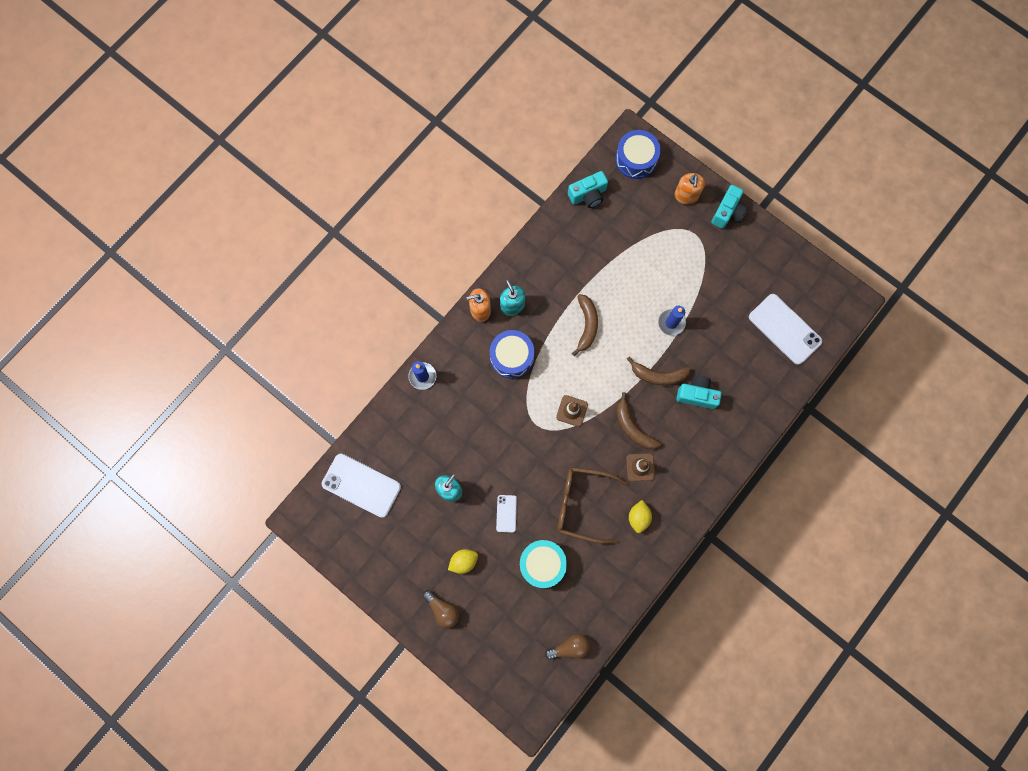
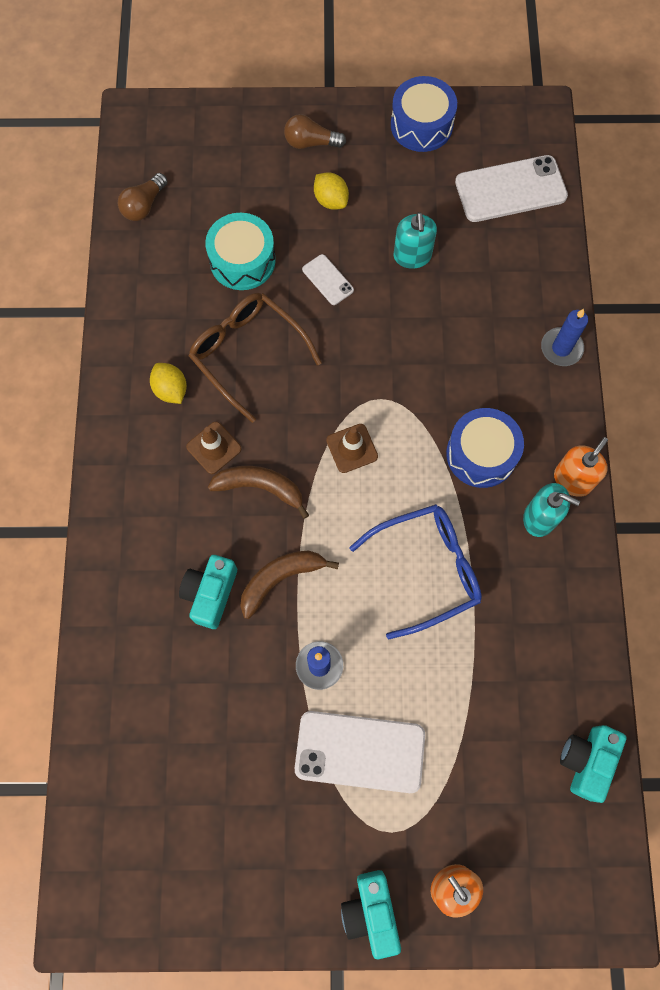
camera: 140 degrees right, 5 degrees down
(463, 561) = (331, 200): yellow lemon -> yellow lemon turned 60 degrees counterclockwise
(583, 504) = (248, 354): brown glasses -> brown glasses turned 105 degrees counterclockwise
(586, 325) = (426, 570): brown banana -> blue glasses
(636, 159) = (572, 882): blue drum -> blue drum (421, 125)
(696, 395) = (210, 594): turquoise camera -> turquoise camera turned 135 degrees clockwise
(784, 329) = (155, 788): white phone -> white phone (360, 751)

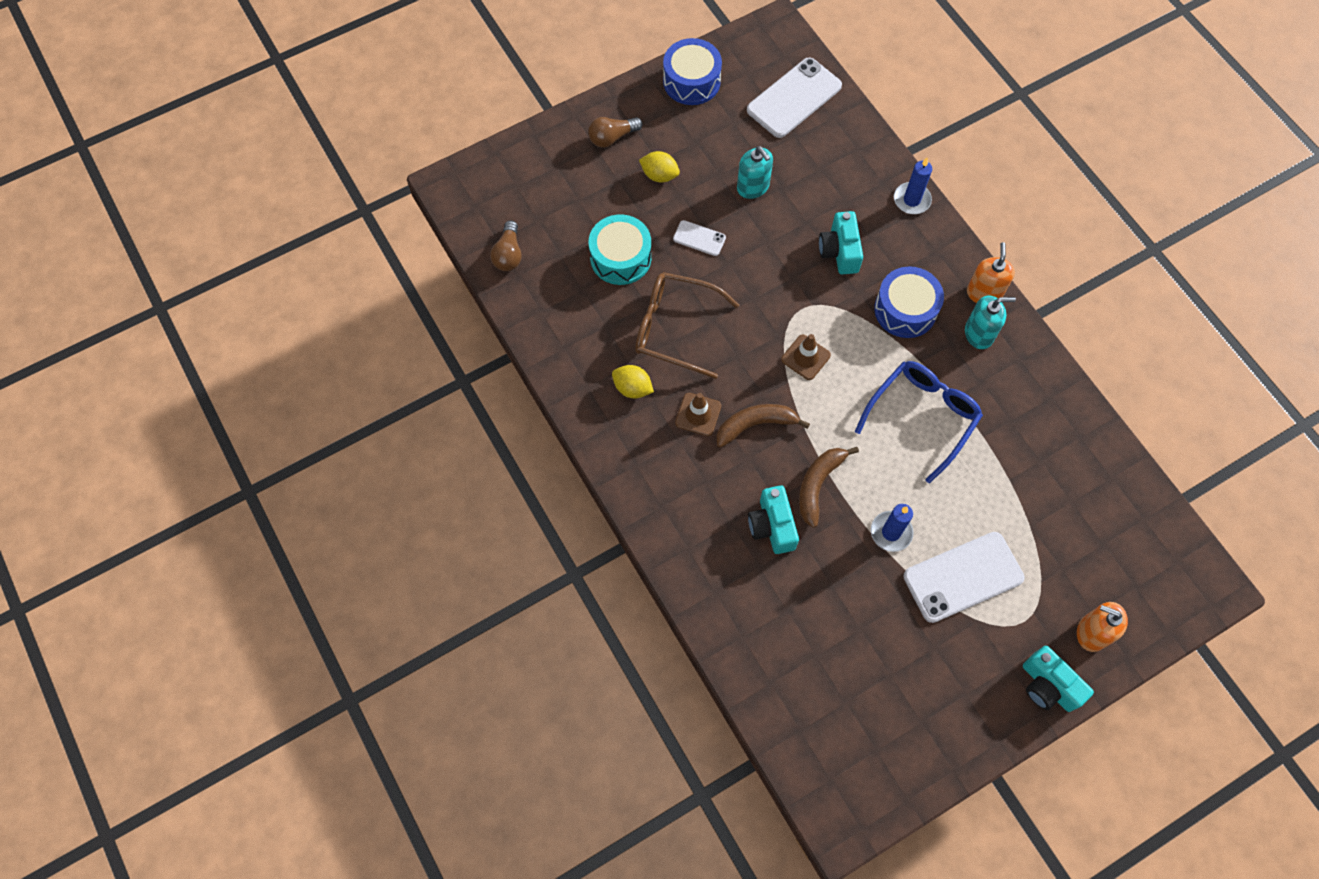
camera: 30 degrees left, 5 degrees down
(586, 761) = (1126, 489): turquoise camera -> turquoise camera (839, 251)

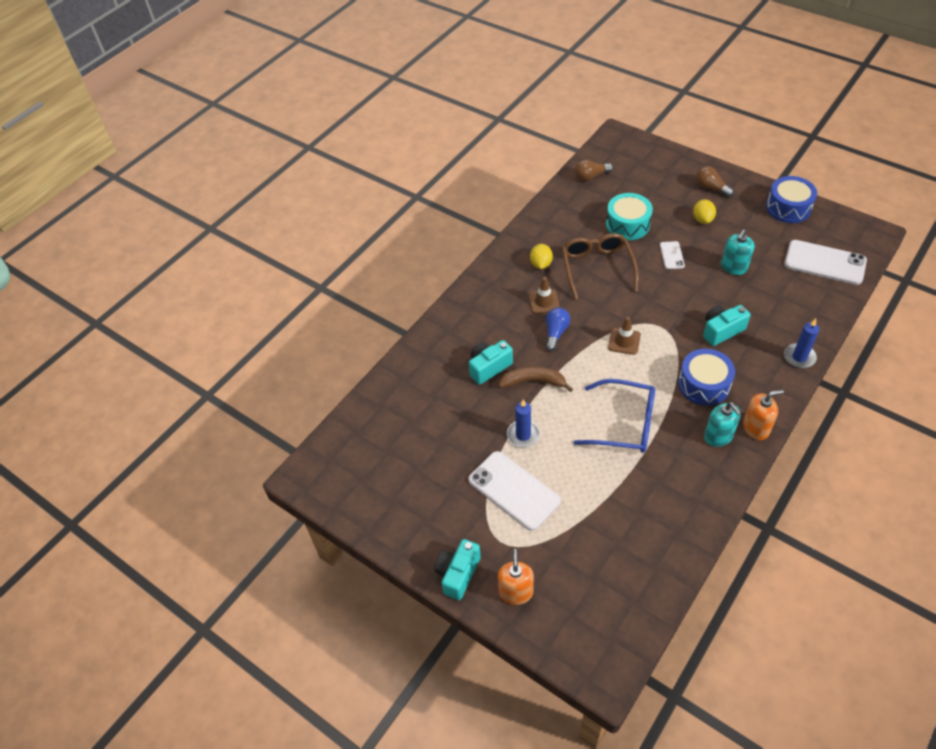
camera: 70 degrees right, 15 degrees down
(755, 425) = (556, 333): brown banana -> blue light bulb

